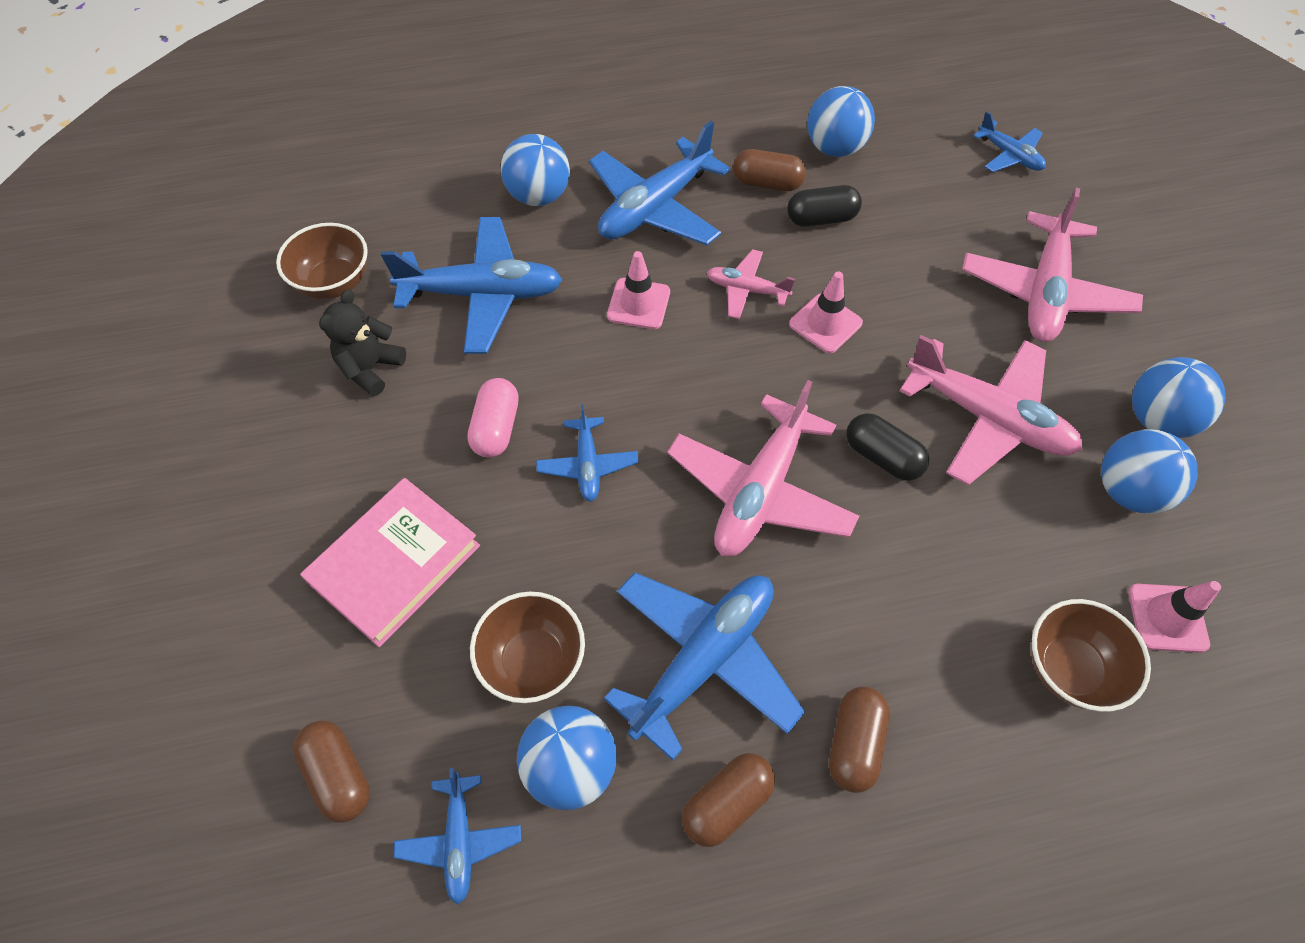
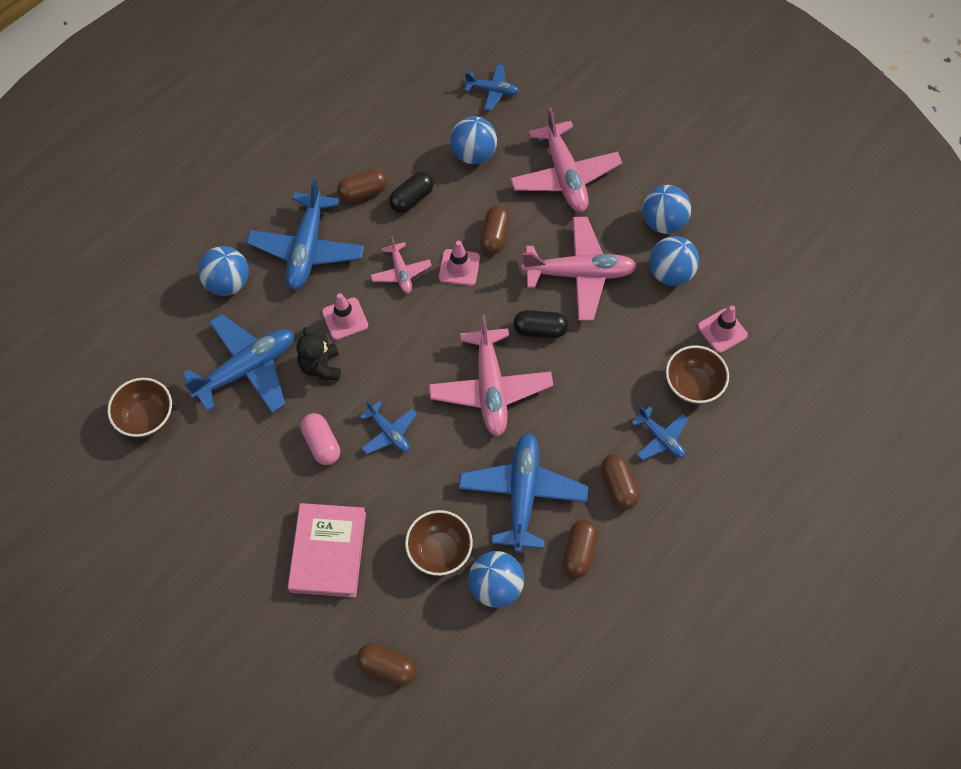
camera: 35 degrees left, 5 degrees up
(371, 368) = (218, 455): black teddy bear -> black teddy bear (321, 366)
(460, 840) = (469, 653): blue plane -> blue plane (660, 438)
(747, 290) = (401, 272): pink plane -> pink plane turned 90 degrees counterclockwise
(834, 148) = (387, 143): blue ball -> blue ball (473, 154)
(899, 312) = (495, 236): none -> brown capsule

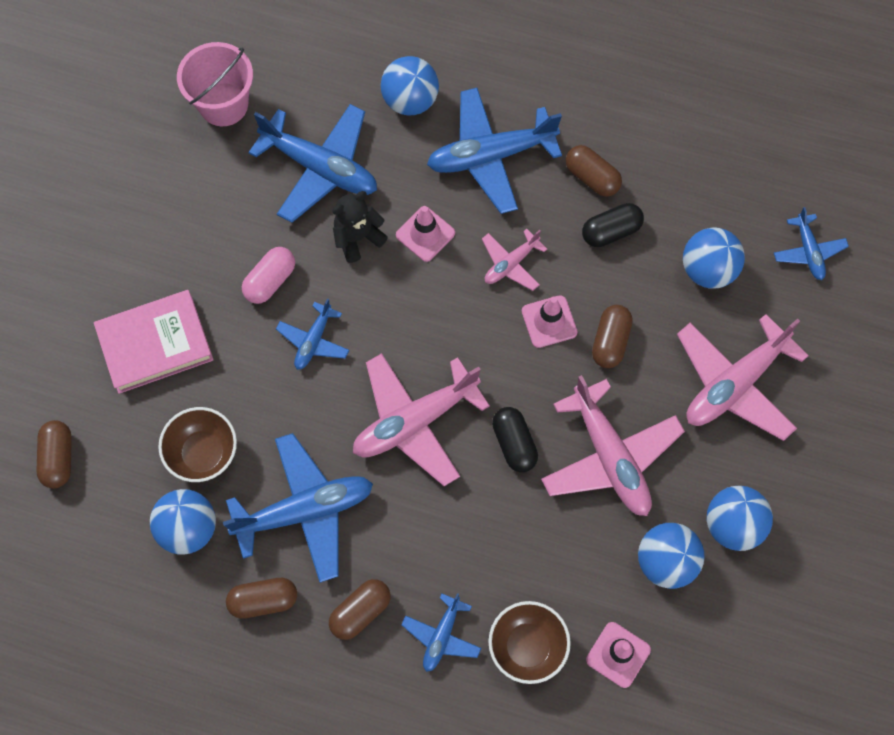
camera: 65 degrees right, 5 degrees up
(147, 417) = (223, 104): brown bowl -> pink bucket
(412, 199) = (611, 231): black capsule -> black capsule turned 45 degrees counterclockwise
(495, 236) = (610, 341): brown capsule -> brown capsule turned 60 degrees counterclockwise

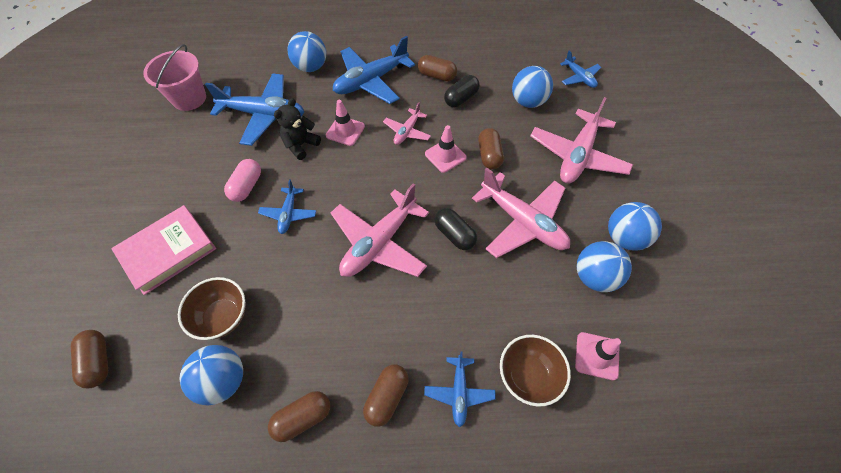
camera: 20 degrees left, 10 degrees down
(304, 511) = (316, 333): blue plane -> none

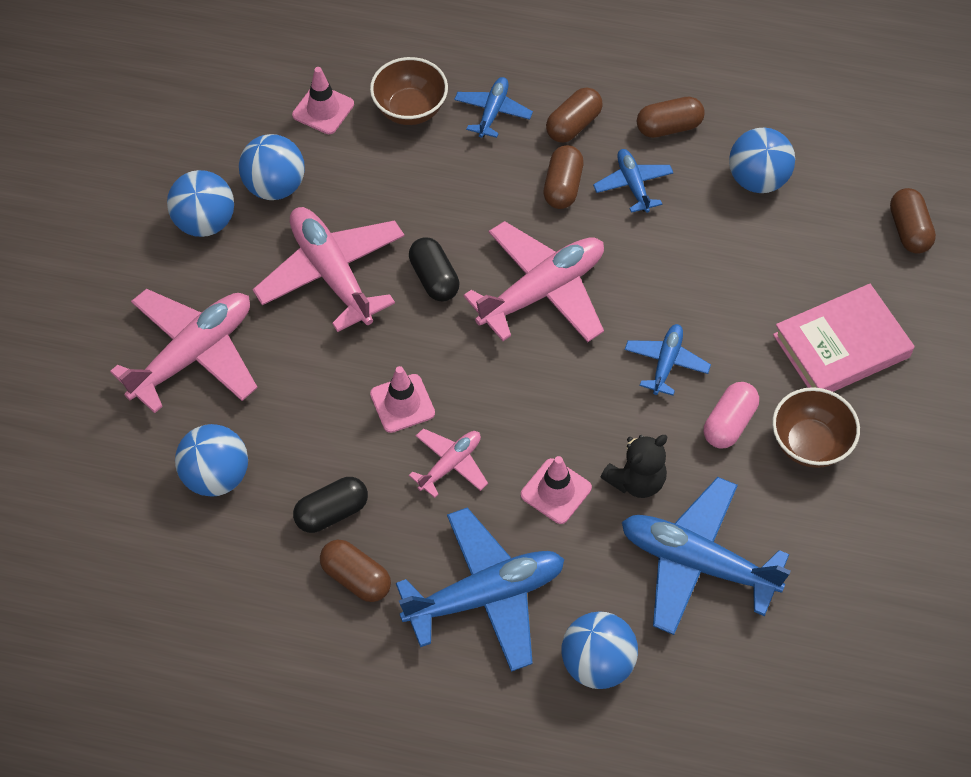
camera: 165 degrees left, 0 degrees up
(189, 98) = (838, 637): pink bucket -> none
(223, 317) = (760, 245): brown bowl -> brown bowl (809, 443)
(489, 155) = (332, 387): brown capsule -> brown capsule (562, 186)
(579, 77) = (93, 507): blue plane -> blue plane (633, 185)

